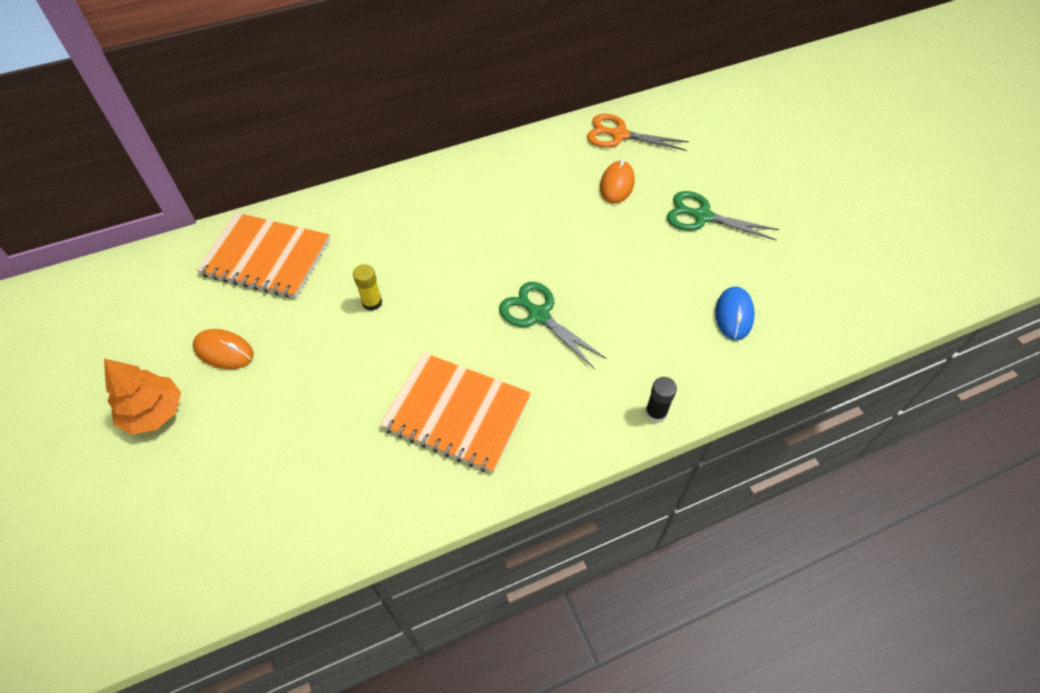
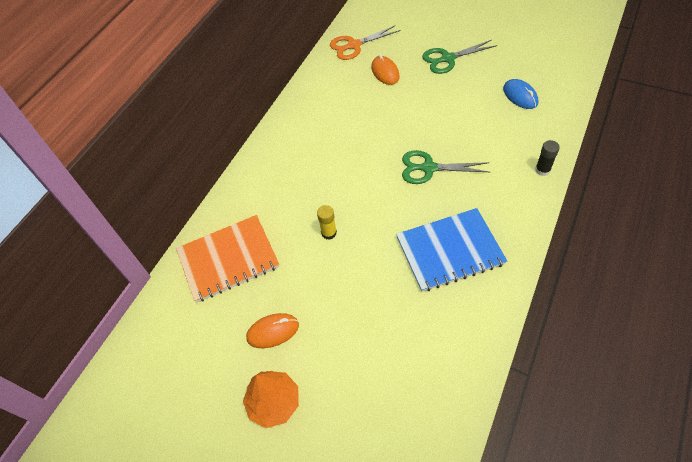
camera: 35 degrees left, 0 degrees up
(456, 413) = (450, 251): orange notebook -> blue notebook

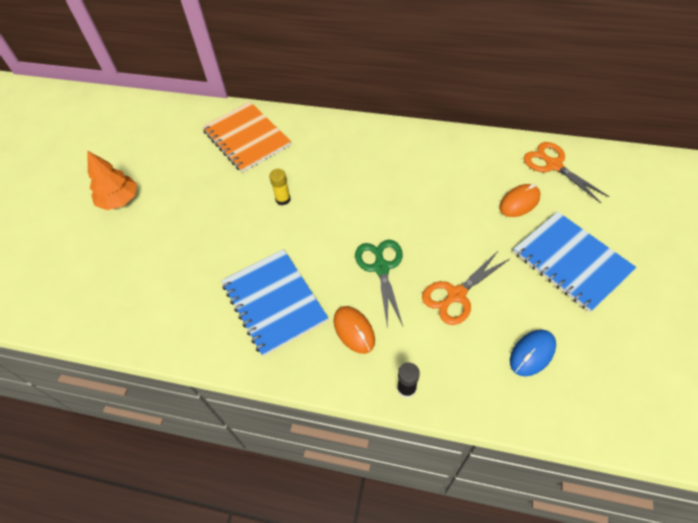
camera: 75 degrees right, 0 degrees up
(273, 331) = (180, 184): orange mouse -> orange mouse (354, 330)
(448, 58) = (571, 262): green scissors -> blue notebook
(464, 126) = (456, 295): none -> orange scissors

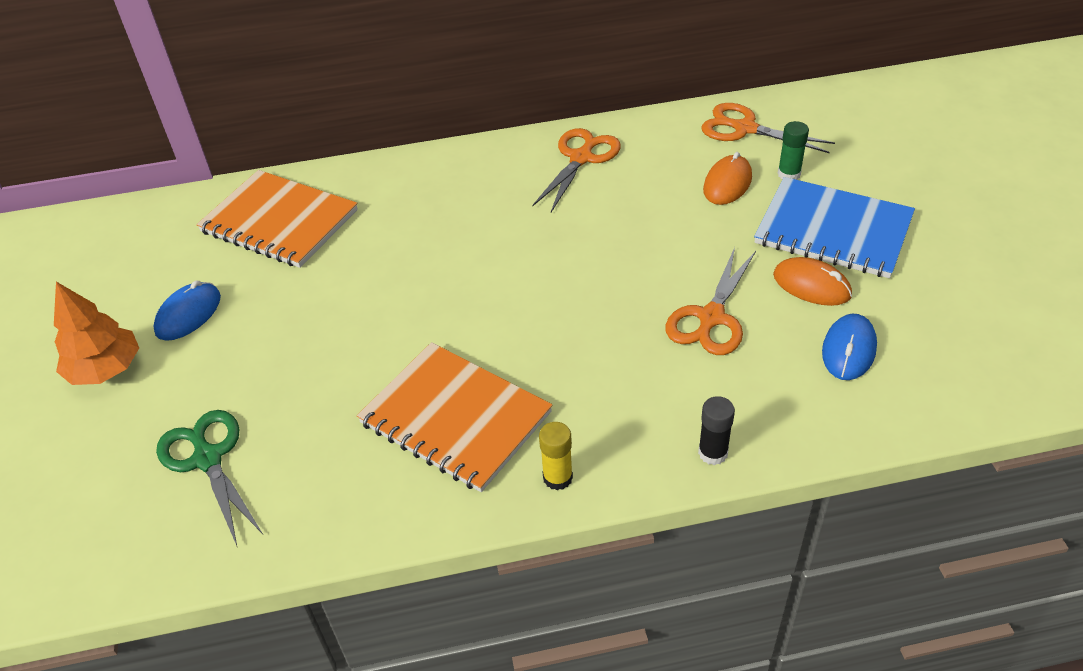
camera: 25 degrees left, 10 degrees down
(173, 181) = (188, 314): none -> blue mouse
(274, 302) = (455, 418): blue notebook -> orange notebook
(283, 199) = (387, 283): yellow glue stick -> yellow glue stick (557, 477)
(354, 330) = (596, 410): orange mouse -> orange mouse (811, 285)
(381, 268) = (588, 320): green scissors -> green scissors (208, 459)
(436, 152) = (581, 158): none -> orange scissors
(564, 209) = (789, 174): none -> green glue stick

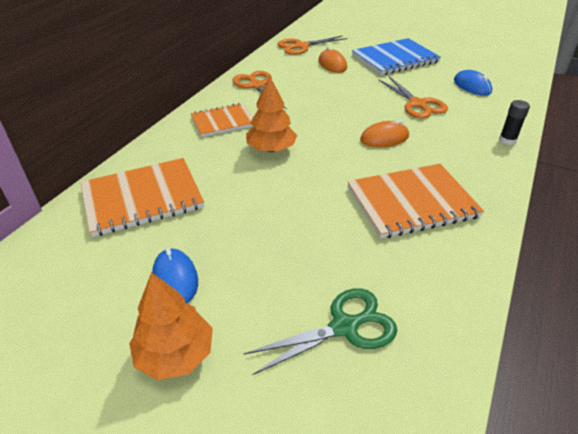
camera: 55 degrees left, 5 degrees down
(208, 459) = (344, 327): green scissors -> green scissors turned 150 degrees clockwise
(451, 251) = (271, 149): none -> orange tree
(468, 184) = (223, 121): none -> orange notebook
(557, 477) = (488, 188): yellow glue stick -> none
(789, 174) = (346, 51): green glue stick -> none
(811, 285) = (423, 76): orange mouse -> orange mouse (384, 138)

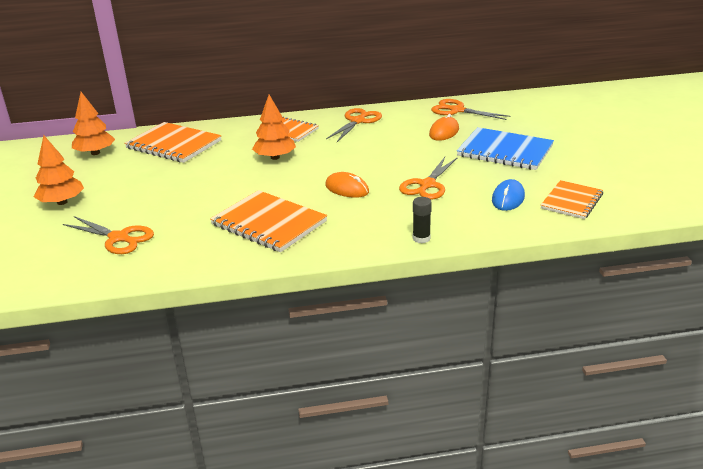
camera: 55 degrees right, 10 degrees down
(62, 269) = (95, 153): none -> orange tree
(175, 279) = (114, 181): blue mouse -> none
(344, 327) = (118, 238): green scissors -> orange scissors
(497, 70) = (571, 201): none -> orange notebook

